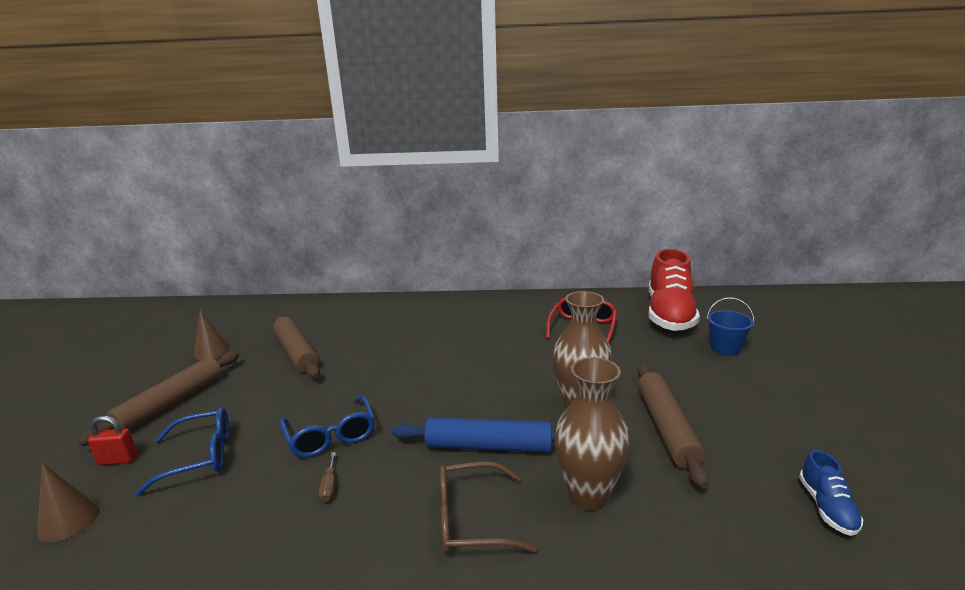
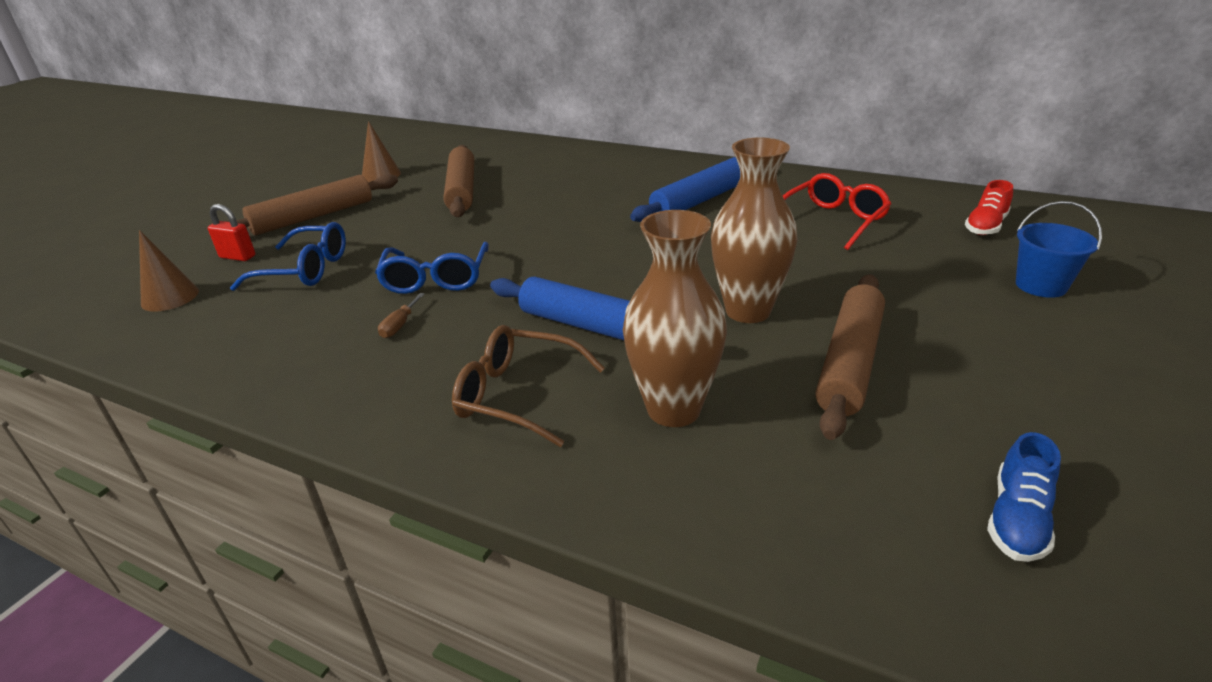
camera: 25 degrees right, 10 degrees up
(487, 328) = (700, 200): none -> blue rolling pin
(669, 314) = (985, 226): red shoe -> red shoe, size x0.44

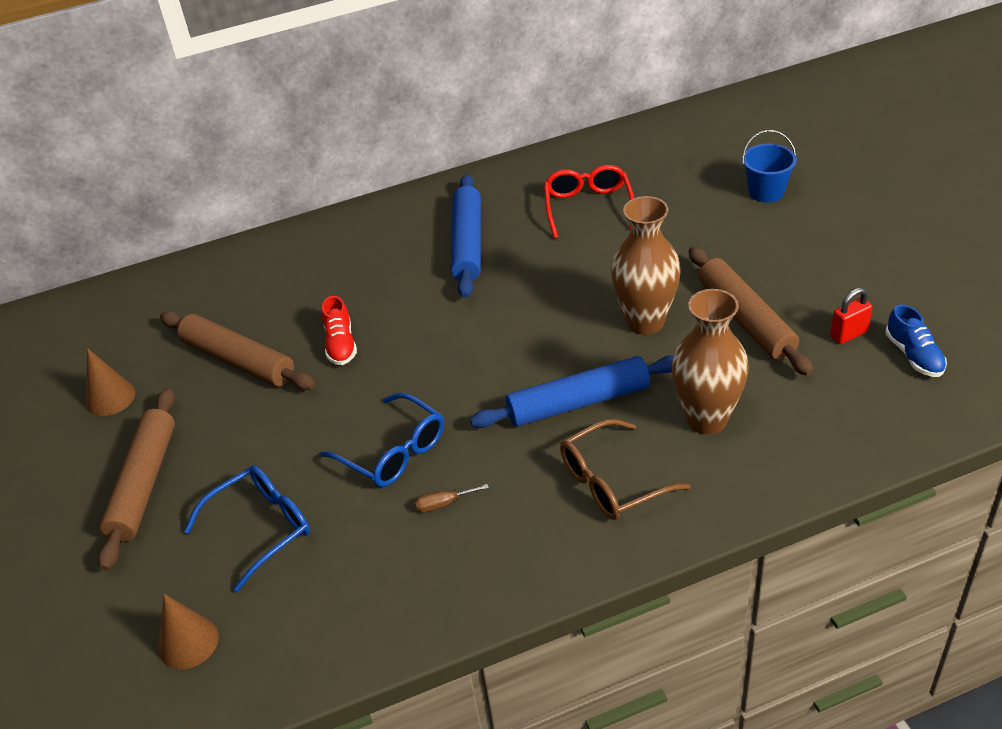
camera: 45 degrees left, 10 degrees up
(237, 257) = (162, 568): red padlock -> red padlock (848, 334)
(400, 325) = (443, 504): brown screwdriver -> brown screwdriver turned 105 degrees clockwise
(985, 226) = (682, 155): red shoe -> red shoe (341, 344)

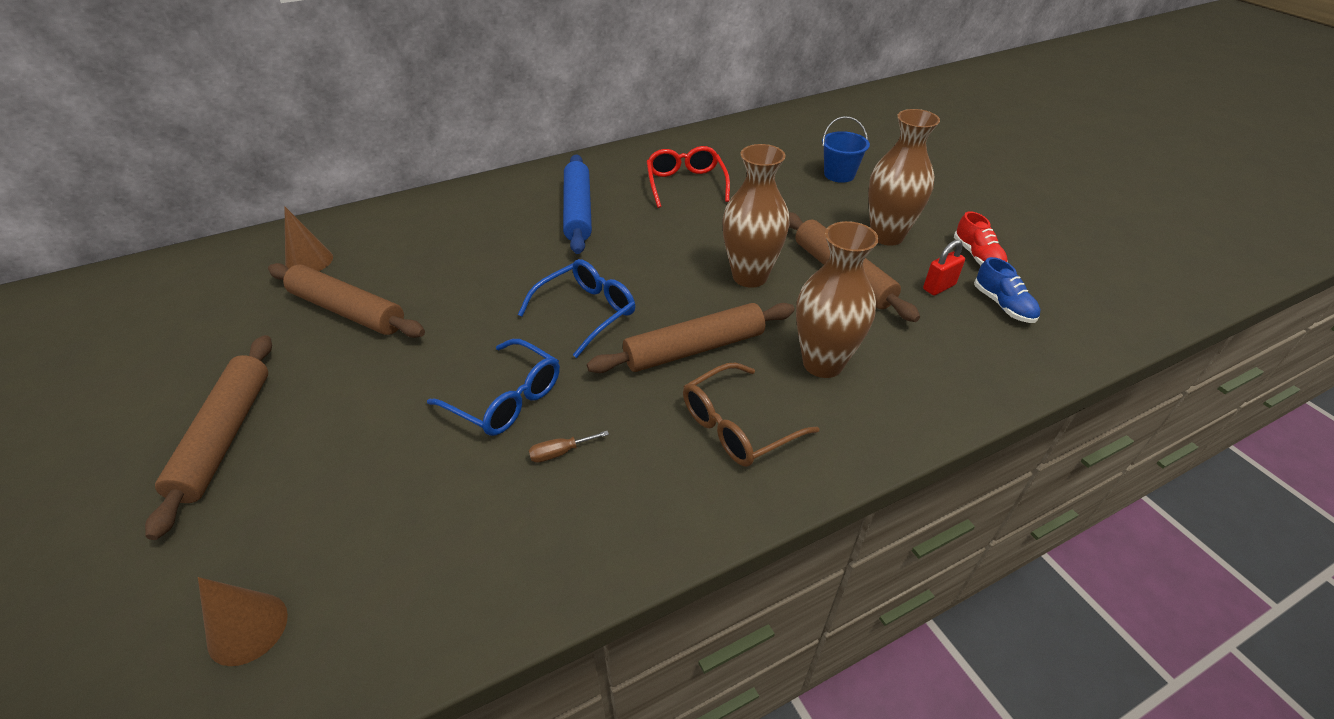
camera: 10 degrees left, 0 degrees up
(110, 398) = (204, 347): brown cone -> brown cone (309, 261)
(261, 528) = (354, 483): blue glasses -> blue glasses (587, 312)
(341, 344) = (454, 296): red shoe -> red shoe (977, 256)
(578, 403) = (694, 349): blue rolling pin -> brown rolling pin
(805, 272) = (887, 236): none -> brown vase

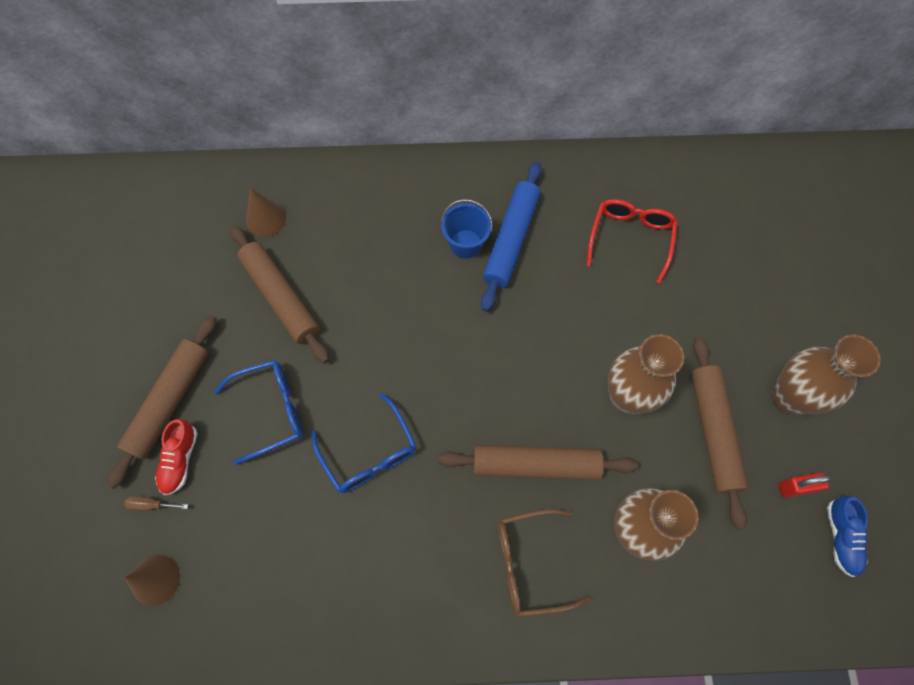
camera: 25 degrees right, 25 degrees up
(560, 452) = (389, 526): brown screwdriver -> brown screwdriver (151, 505)
(587, 312) = (466, 382): blue glasses -> blue glasses (271, 411)
(839, 174) = (795, 285): blue bucket -> blue bucket (466, 244)
(977, 256) = (861, 464): red shoe -> red shoe (180, 460)

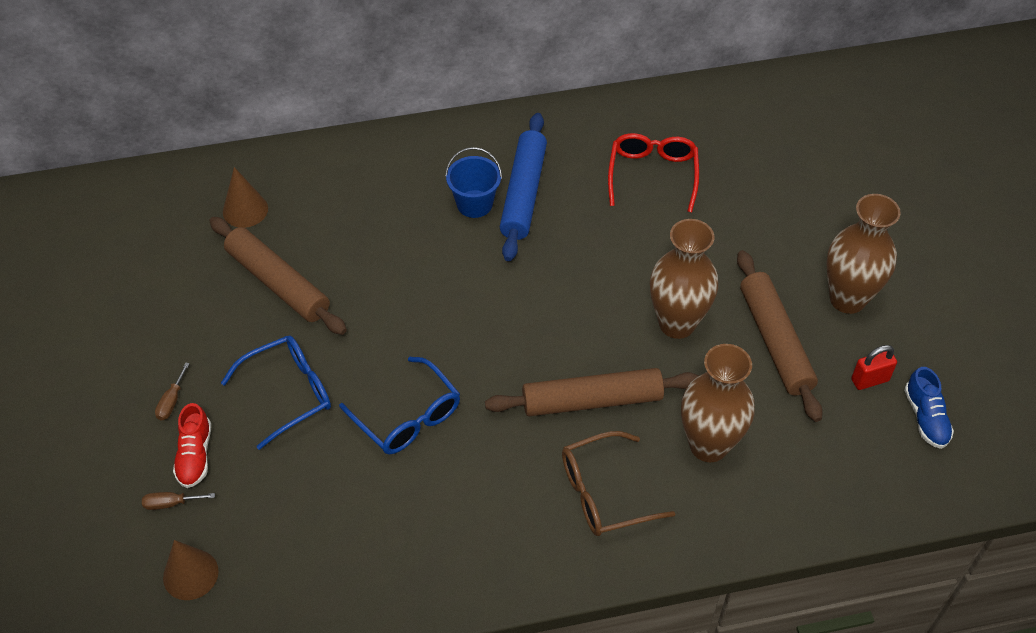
camera: 10 degrees left, 15 degrees down
(170, 402) = (171, 401): brown rolling pin -> brown screwdriver

